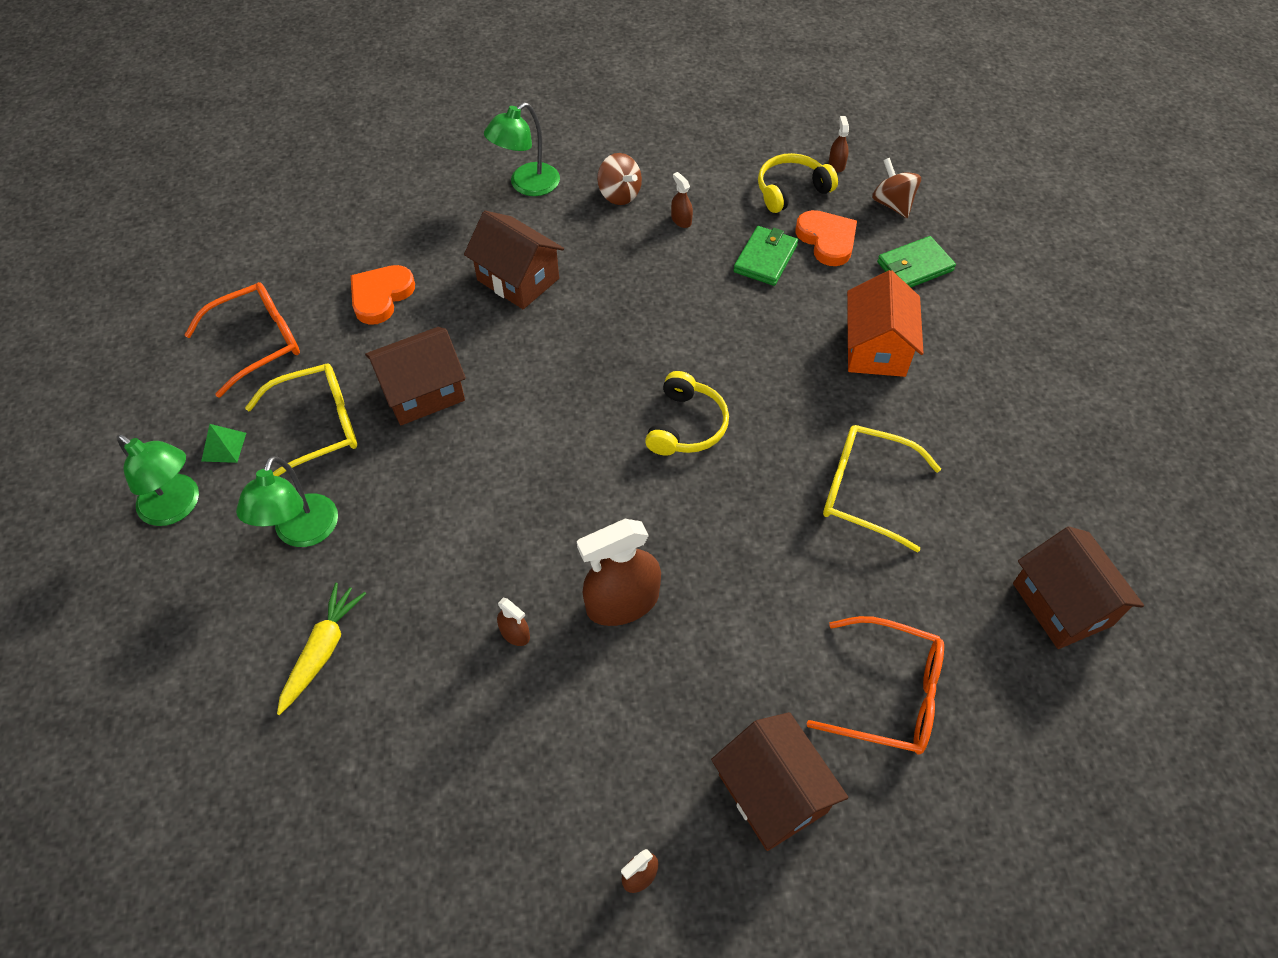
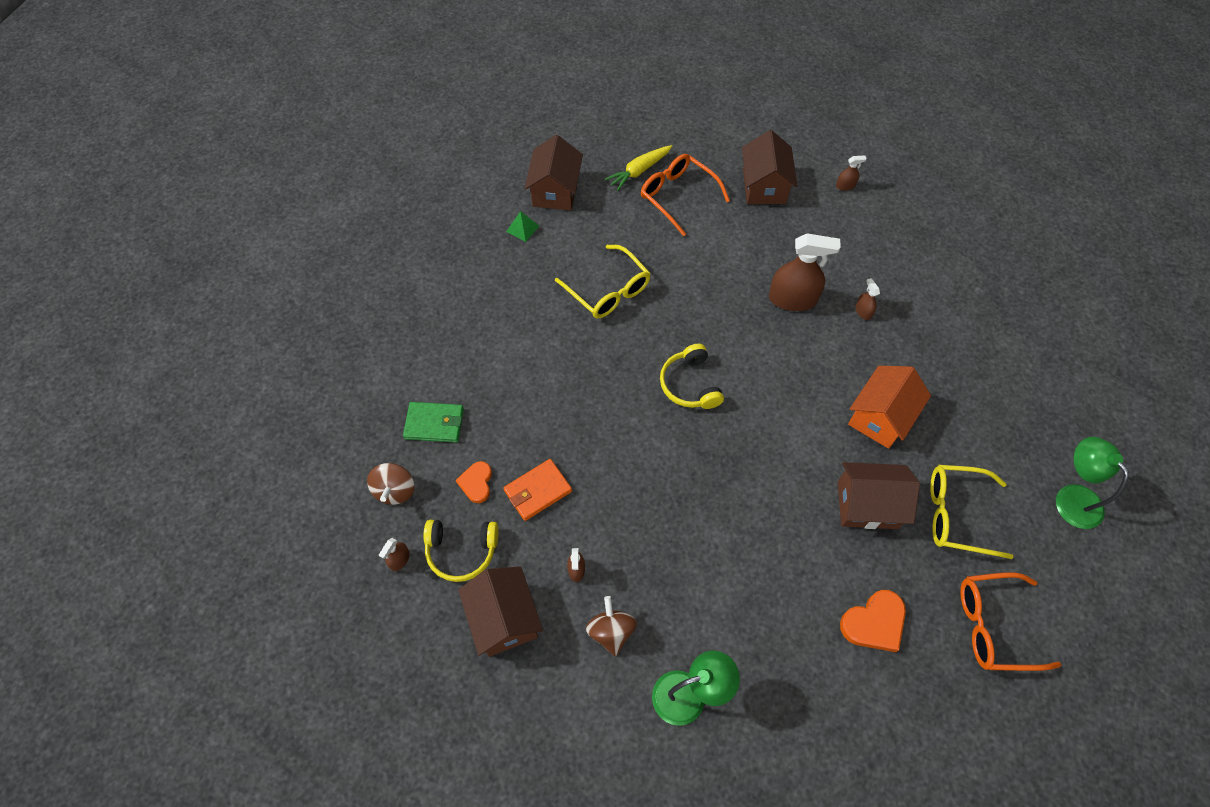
camera: 150 degrees left, 5 degrees up
(224, 447) = (1033, 532): green pyramid -> green pyramid (522, 228)
(302, 533) = (982, 434): green lamp -> none
(322, 650) = (982, 354): yellow carrot -> yellow carrot (639, 171)
(518, 279) = (749, 578): brown house -> brown house (504, 618)
(686, 425) = (690, 384): yellow headphones -> yellow headphones turned 60 degrees counterclockwise
(765, 259) = (537, 491): green wallet -> orange wallet
(827, 240) = (476, 483): orange heart -> orange heart, size x0.66
(876, 349) = (521, 374): orange house -> orange house (880, 417)

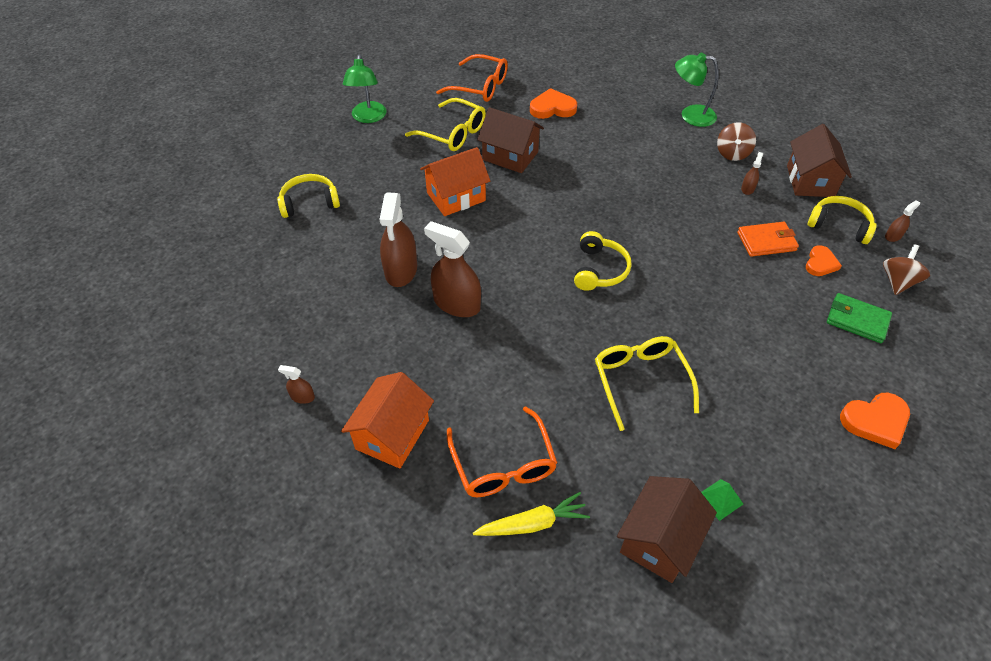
camera: 155 degrees left, 10 degrees down
(415, 328) = (875, 421): none -> orange heart
(764, 186) = (392, 434): brown house -> orange house
(863, 311) = (401, 270): brown spray bottle -> brown spray bottle, size x2.22
(1010, 349) = (309, 202): none -> yellow headphones

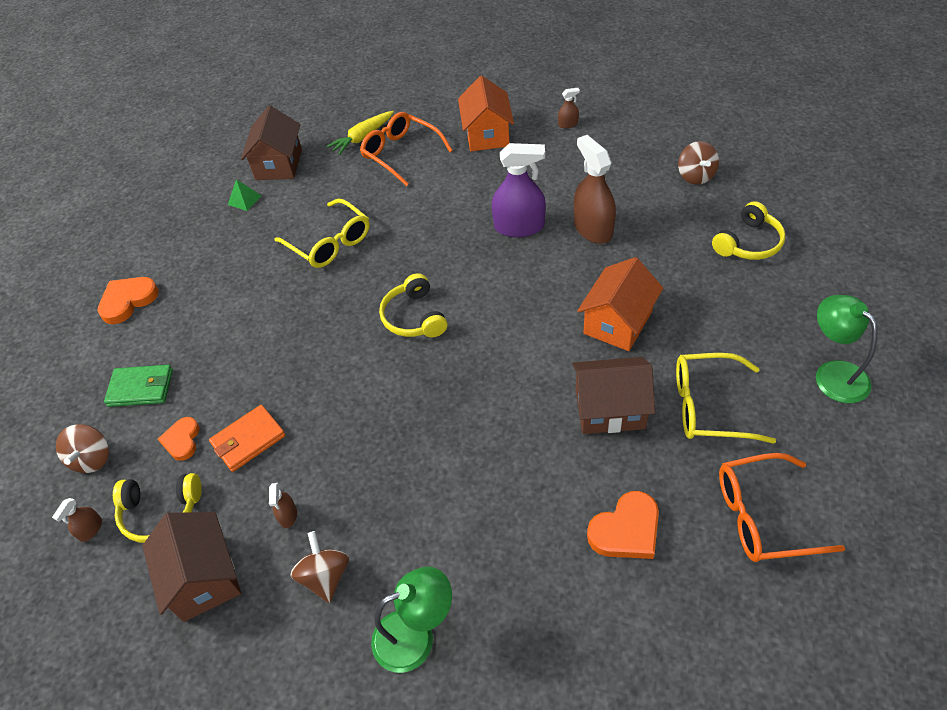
camera: 155 degrees right, 0 degrees up
(271, 272) = (695, 176): none -> brown spinning top
(456, 303) = (519, 227): brown spray bottle -> purple spray bottle

